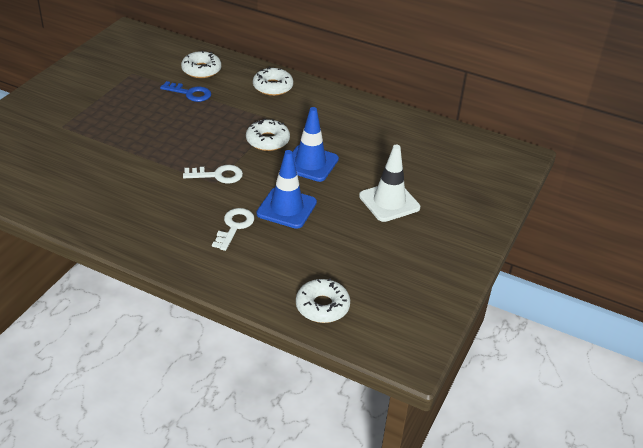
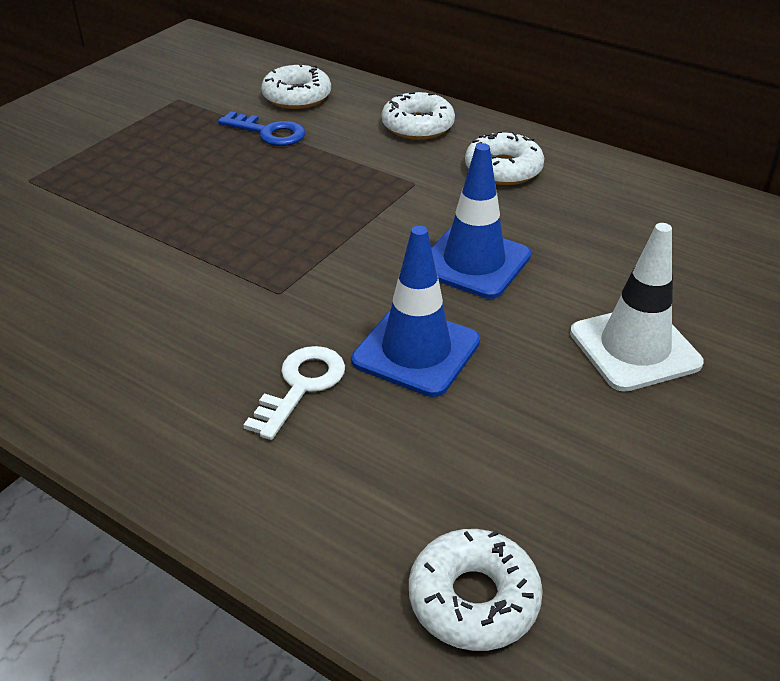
camera: 10 degrees right, 0 degrees up
(218, 175) = (288, 278): white key -> none
(267, 140) = (395, 217): white donut -> white donut (503, 169)

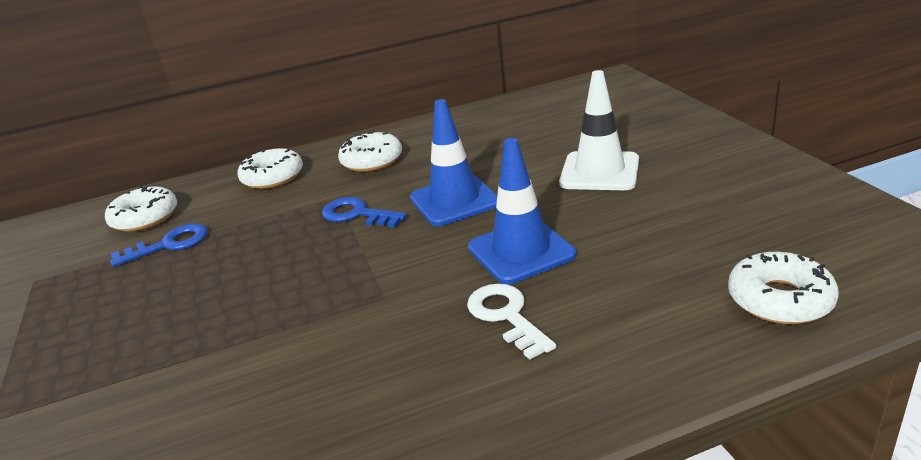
camera: 50 degrees left, 10 degrees down
(396, 211) = (357, 214): none -> blue key

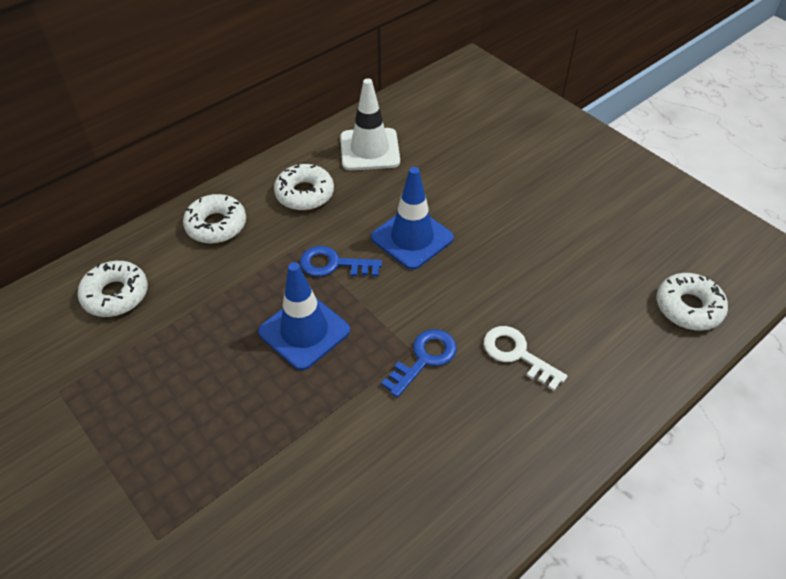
camera: 25 degrees left, 20 degrees up
(169, 245) = (171, 325): blue key -> blue key (424, 359)
(521, 251) = (496, 288): blue traffic cone -> blue traffic cone (304, 331)
(599, 172) = (515, 191): white traffic cone -> white traffic cone (369, 149)

